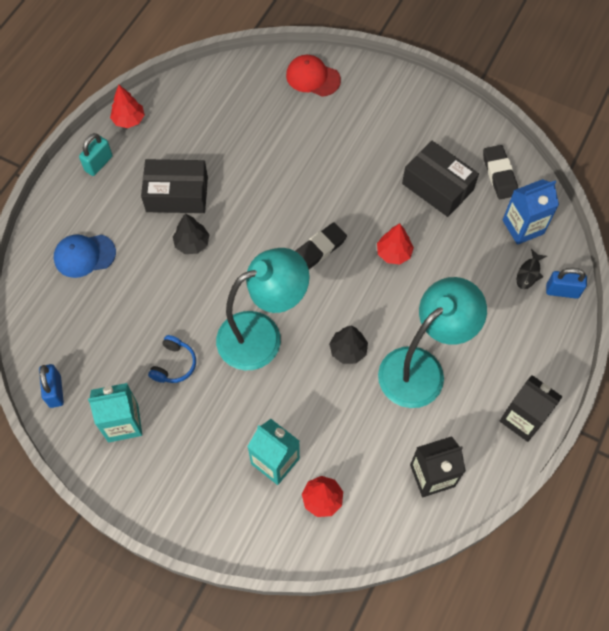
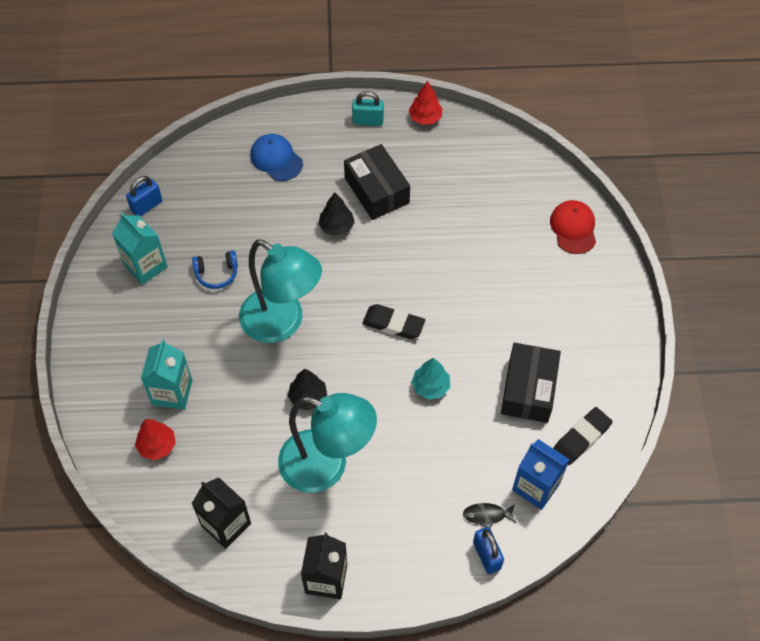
camera: 60 degrees right, 5 degrees down
(393, 253) = (430, 386): red tree -> turquoise tree

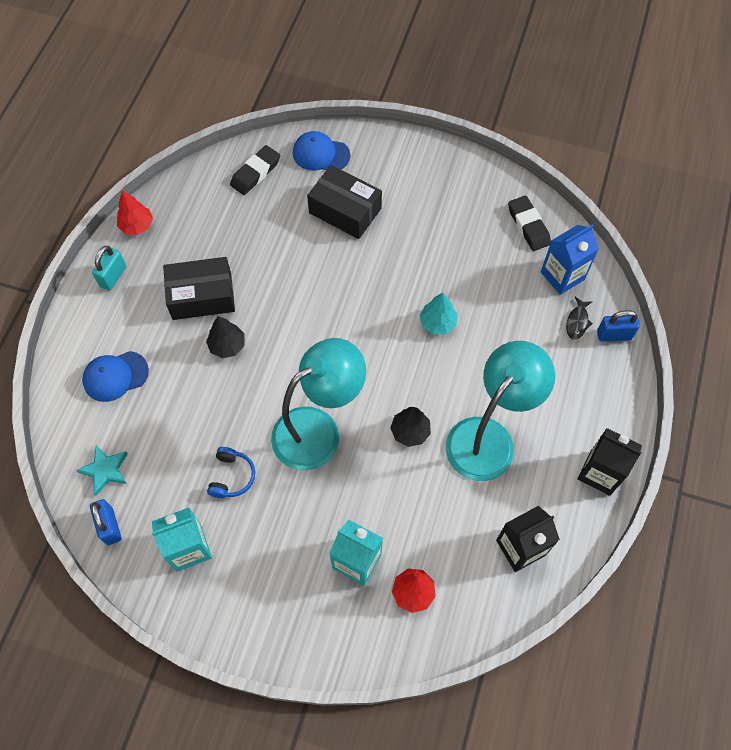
camera: 70 degrees left, 5 degrees up
(192, 184) = (105, 470): none -> turquoise star
(393, 324) = (360, 331): black eraser -> black eraser (255, 173)
(528, 389) = (469, 247): black box -> black box (345, 210)
(573, 228) = (321, 154): red cap -> blue cap

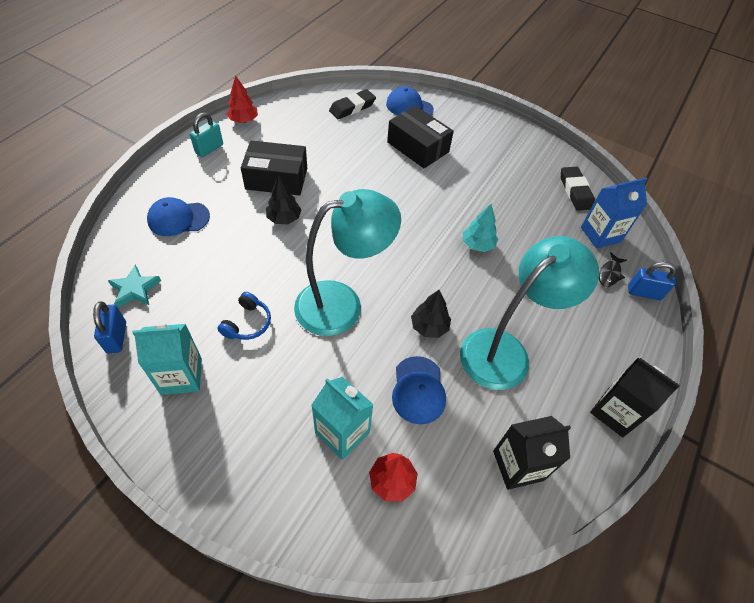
camera: 10 degrees right, 10 degrees down
(415, 500) = (418, 390): none -> blue cap

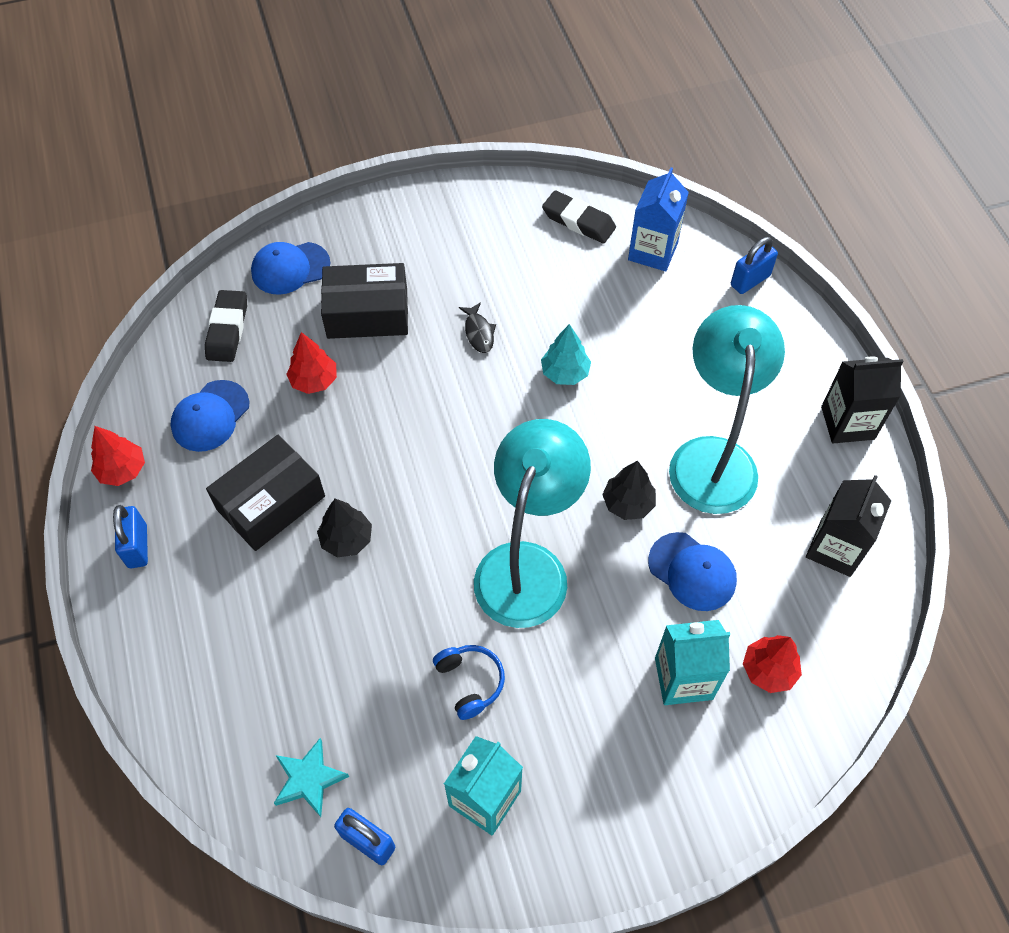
camera: 45 degrees left, 5 degrees up
(178, 218) = (233, 660): blue cap -> blue cap (210, 416)
(209, 149) = (137, 546): turquoise padlock -> blue padlock
(359, 152) = (314, 380): none -> red tree
(609, 274) = (704, 288): black fish -> black fish (478, 332)

